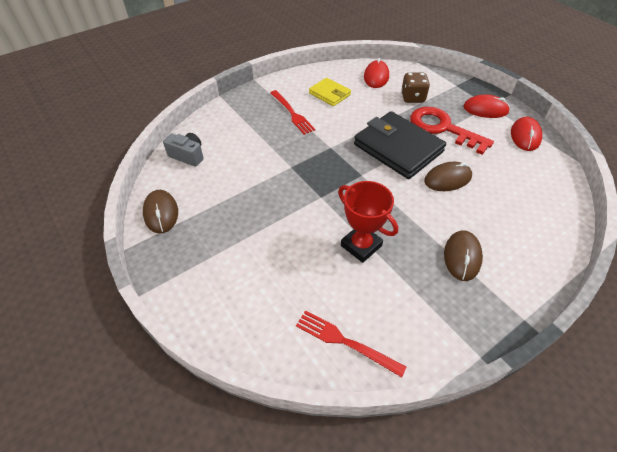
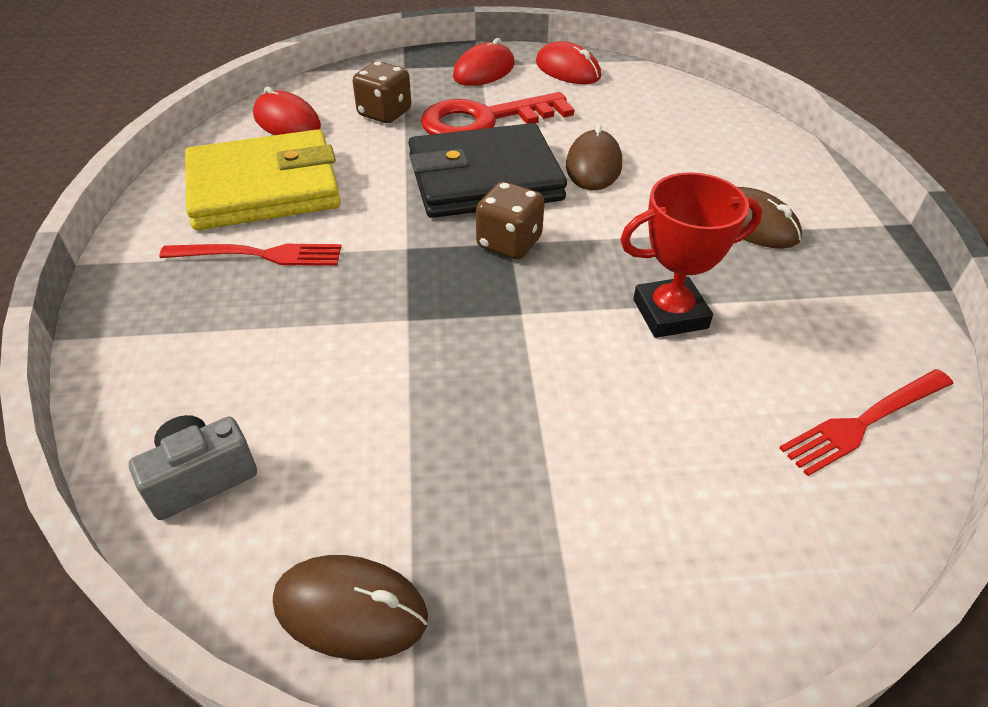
camera: 60 degrees left, 5 degrees down
(329, 94) = (264, 188): yellow wallet -> yellow wallet, size x1.88
(361, 175) = (509, 243): none -> brown dice

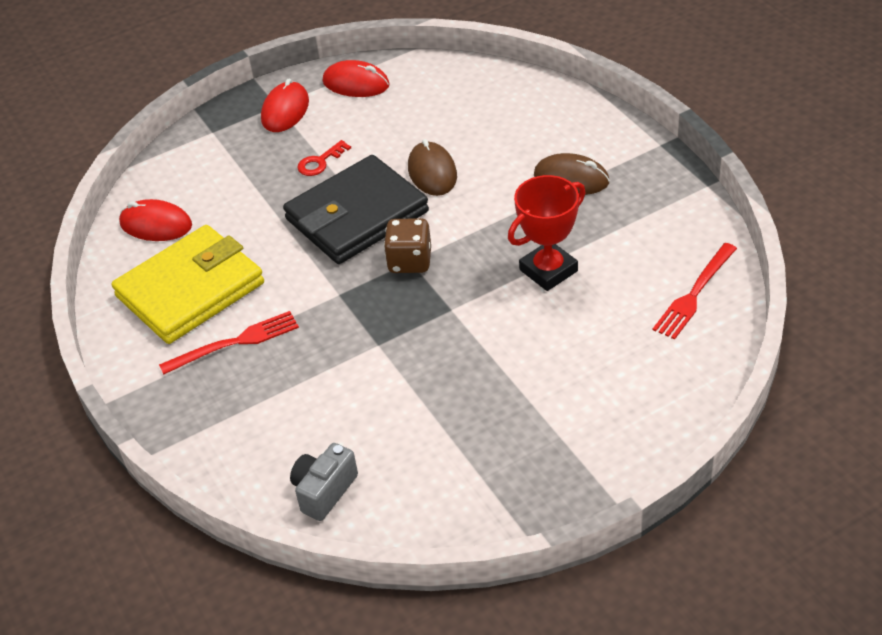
camera: 20 degrees left, 0 degrees up
(351, 609) = (465, 512): brown mouse -> none
(384, 113) = (232, 185): brown dice -> none
(484, 121) = (320, 162): red key -> red key, size x0.44

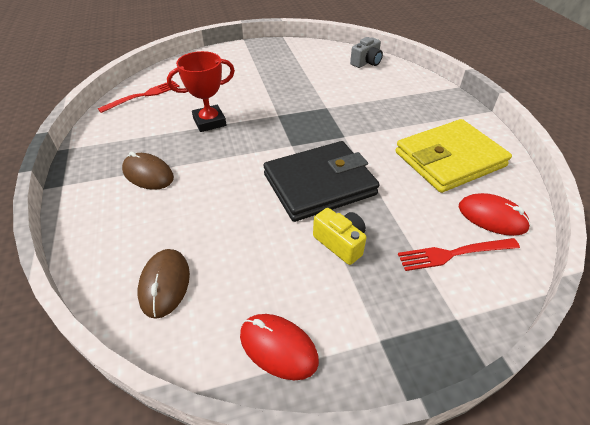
camera: 170 degrees left, 0 degrees up
(235, 343) = (413, 124): red fork -> red fork (454, 254)
(285, 110) = (370, 327): red mouse -> none
(320, 162) = (340, 243): red key -> yellow camera
(410, 261) = (292, 145): brown dice -> none
(432, 172) = (246, 206): brown mouse -> brown mouse (165, 284)

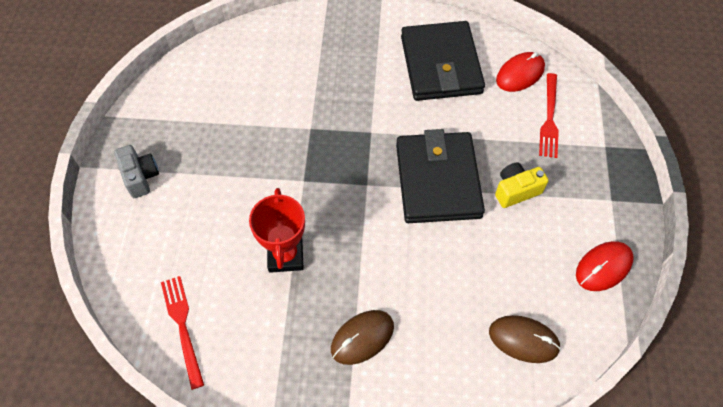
camera: 70 degrees left, 15 degrees up
(366, 62) = (233, 53): grey camera -> grey camera (140, 177)
(449, 159) = (441, 65): yellow wallet -> black wallet

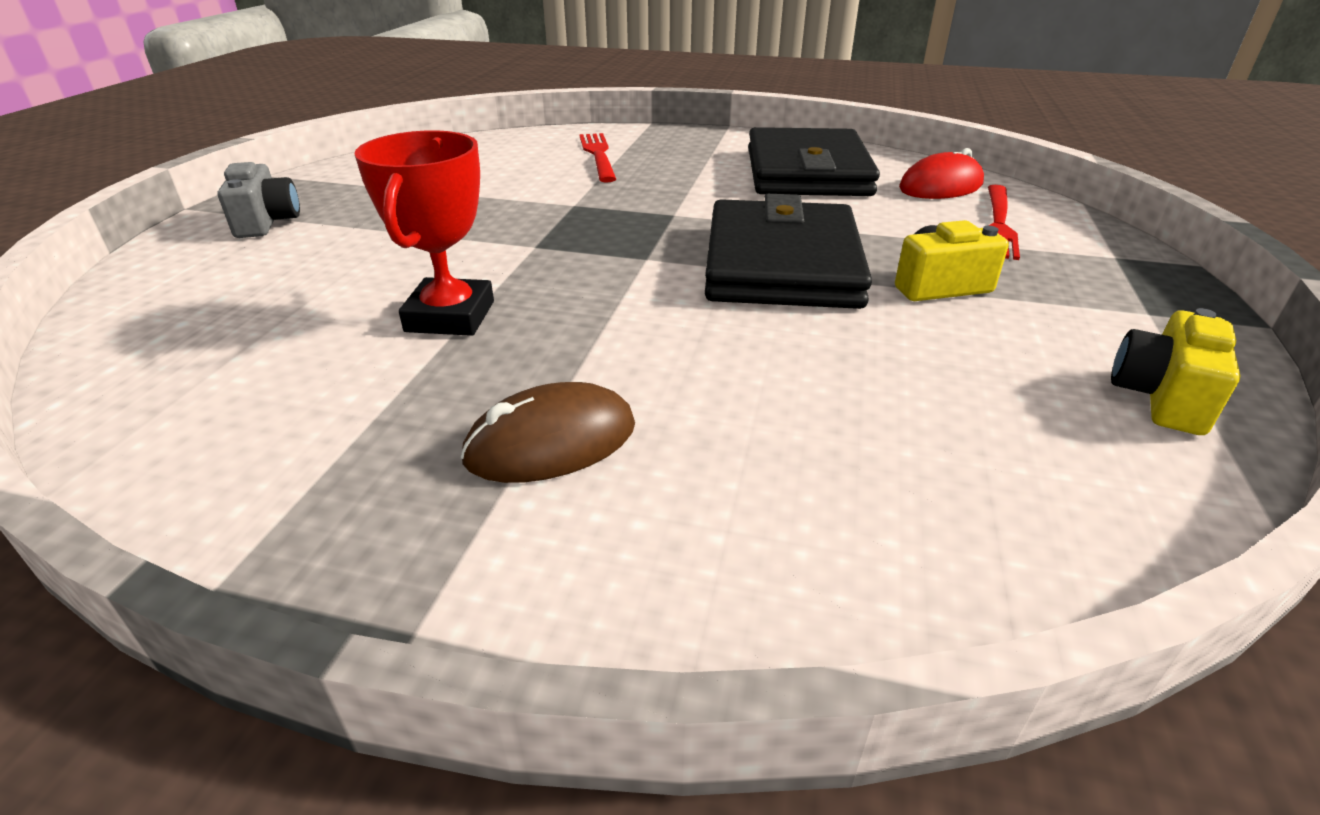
camera: 10 degrees right, 25 degrees down
(182, 326) = (172, 381): red fork -> red fork (598, 155)
(523, 339) = (968, 493): brown mouse -> none
(603, 267) = (1160, 397): red mouse -> yellow camera

